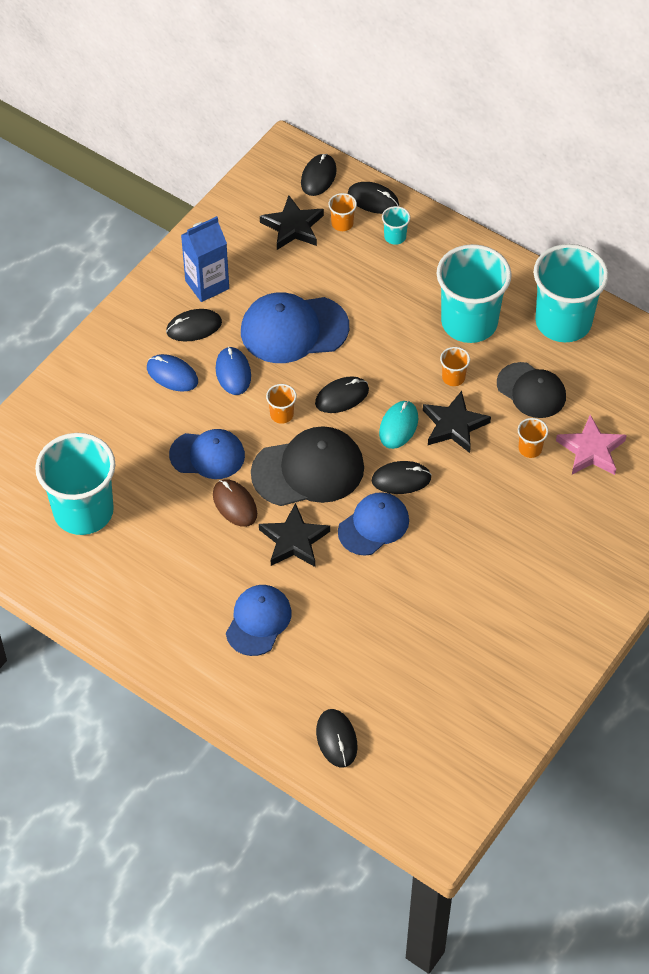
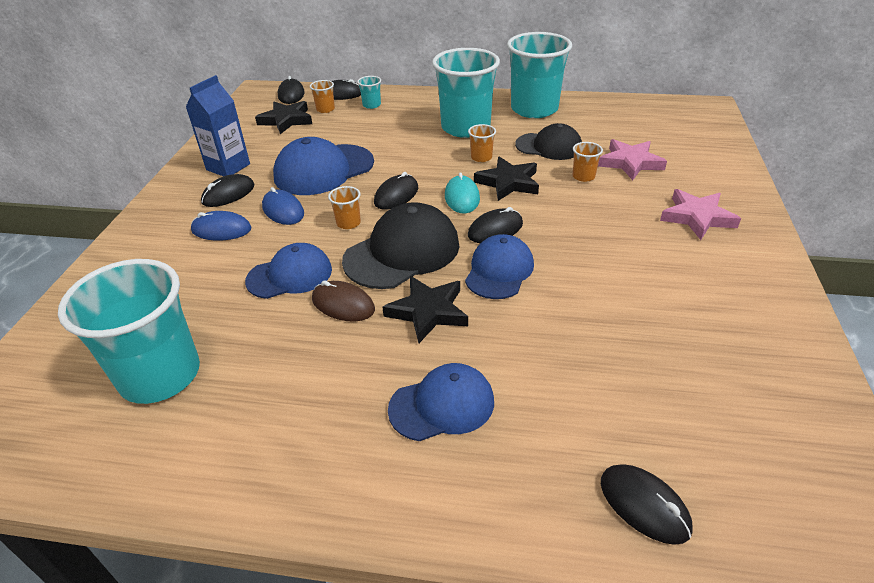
camera: 25 degrees left, 15 degrees down
(258, 621) = (442, 405): blue cap -> blue cap turned 75 degrees clockwise
(586, 545) = (697, 217): none -> pink star

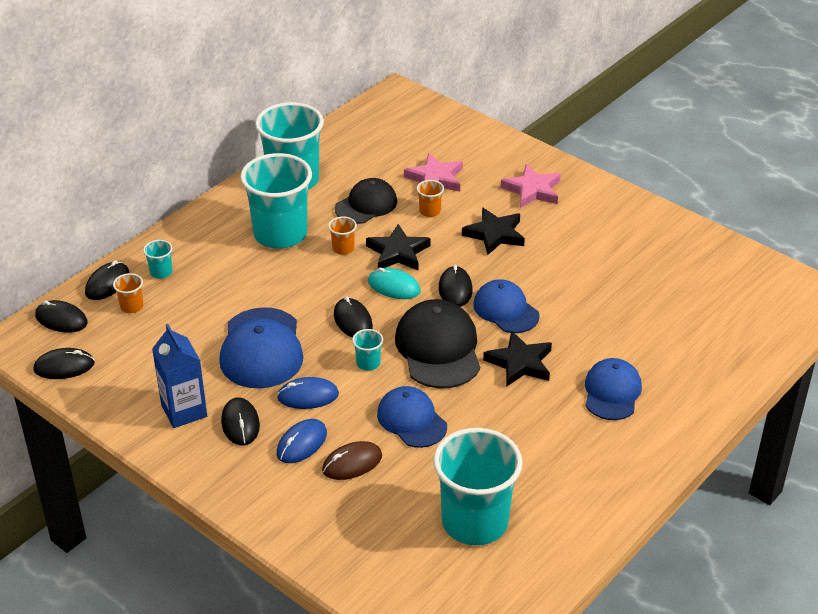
camera: 60 degrees left, 0 degrees up
(286, 120) = (124, 342): black star -> black star (495, 234)
(290, 275) = (411, 420): blue cap -> blue cap turned 45 degrees counterclockwise
(343, 304) = (475, 402): brown mouse -> brown mouse (352, 463)
(348, 223) = (368, 363): orange cup -> turquoise cup
(644, 505) = (735, 348): black mouse -> black mouse (64, 366)

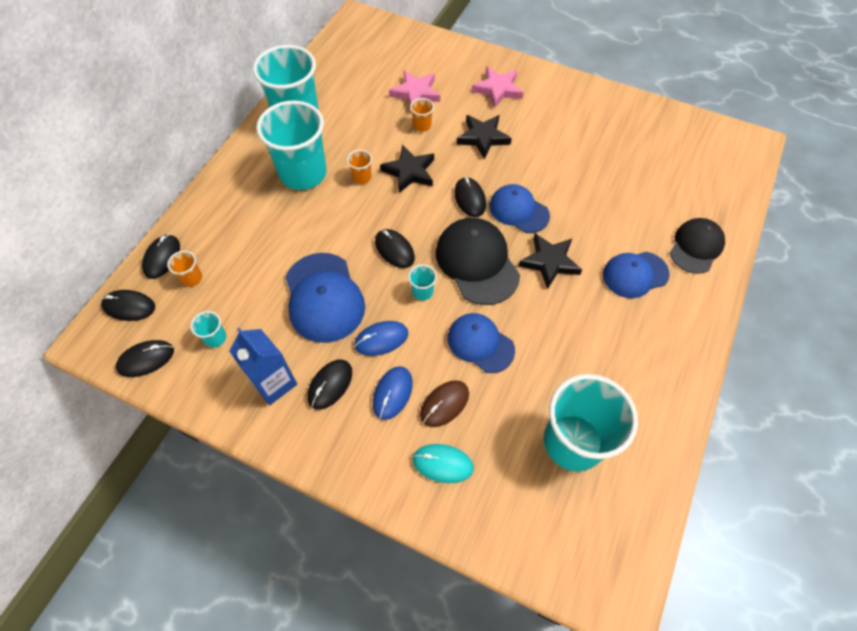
camera: 15 degrees left, 20 degrees up
(161, 272) = (208, 235): turquoise cup -> turquoise cup (215, 338)
(240, 424) = (330, 385): black mouse -> black mouse turned 60 degrees clockwise
(366, 205) = (367, 130): black cap -> black cap (696, 247)
(394, 286) = (417, 207): turquoise mouse -> turquoise mouse (442, 464)
(612, 392) = (635, 274): blue cap -> blue cap turned 105 degrees counterclockwise

